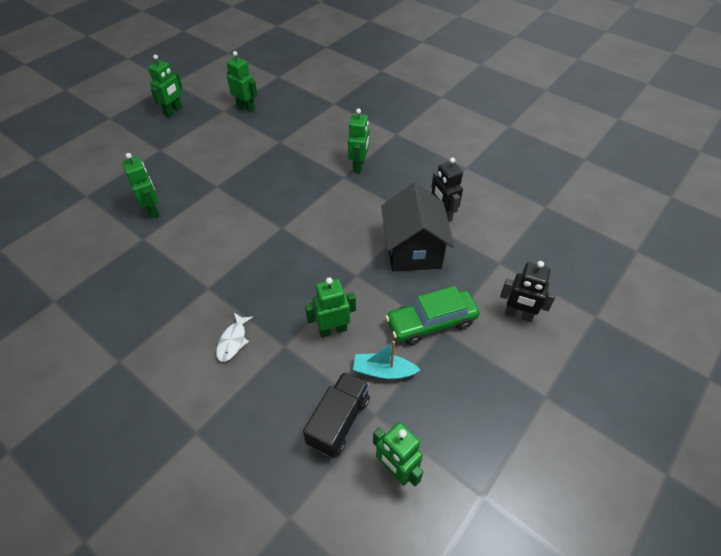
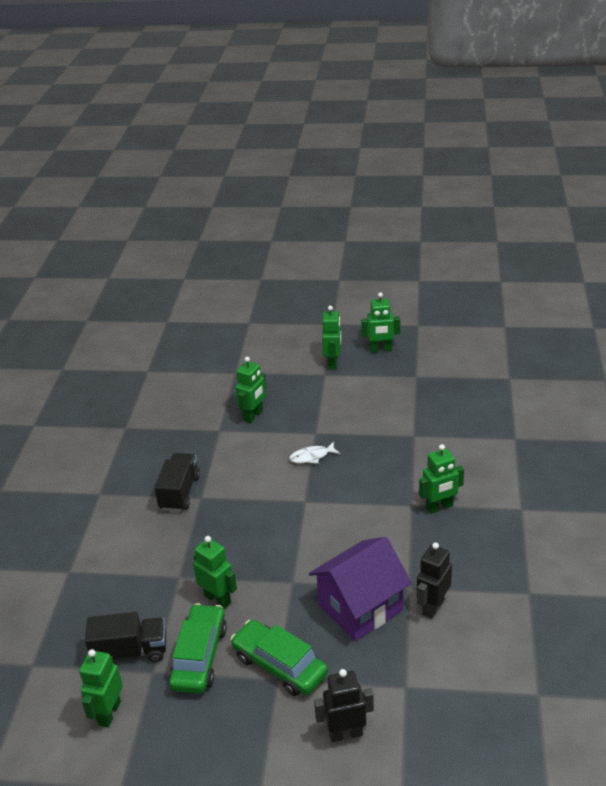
camera: 60 degrees right, 15 degrees down
(186, 299) = (180, 493): none -> black truck
(233, 341) = (161, 544): white fish -> white fish (312, 457)
(246, 107) = (437, 386): green robot -> green robot (333, 363)
(383, 371) = (199, 656): turquoise boat -> green car
(413, 250) = (360, 607): black house -> purple house
(518, 315) = (345, 733): black robot -> black robot turned 90 degrees clockwise

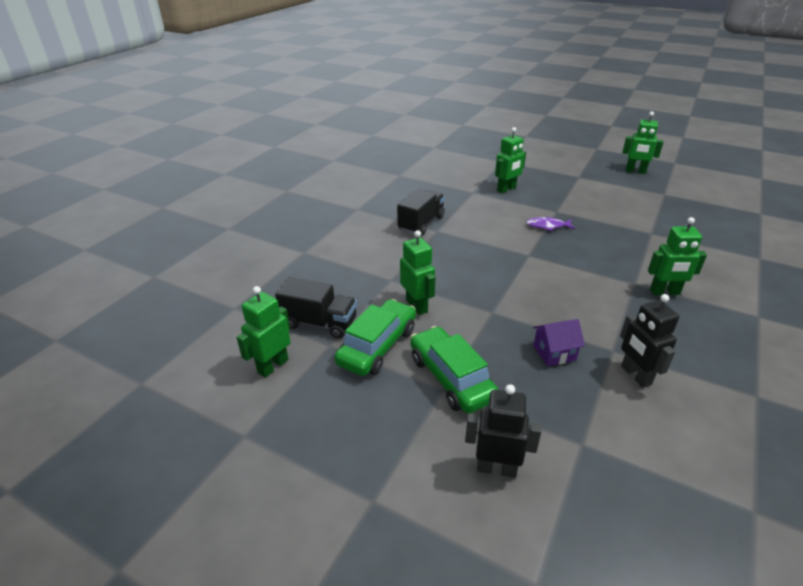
camera: 20 degrees right, 0 degrees up
(312, 457) = (547, 226): white fish -> purple fish
(333, 363) = (589, 171): green robot -> none
(360, 607) = (554, 353): purple house -> purple house, size x0.48
(432, 607) = (635, 375): black robot -> black robot turned 75 degrees counterclockwise

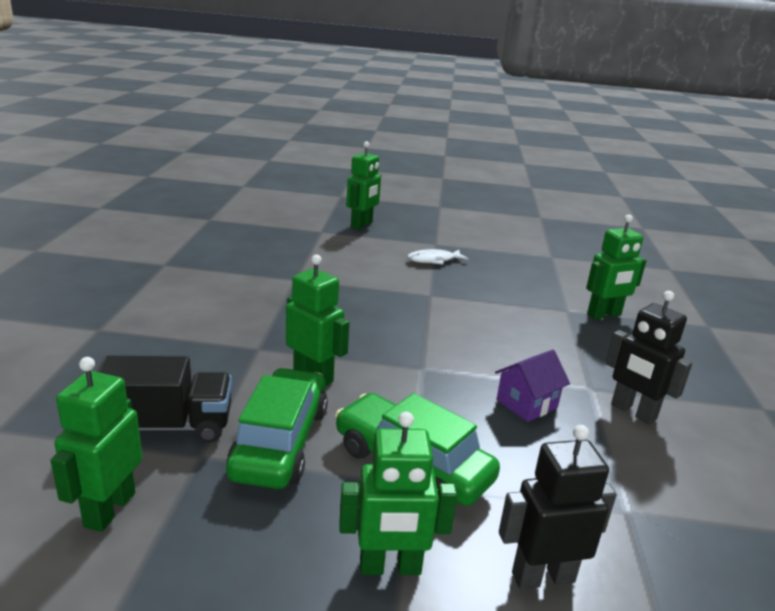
camera: 25 degrees left, 10 degrees down
(421, 223) = (268, 273): black truck -> none
(547, 226) = (434, 260): purple fish -> white fish
(635, 171) = (497, 197): green robot -> green robot (390, 567)

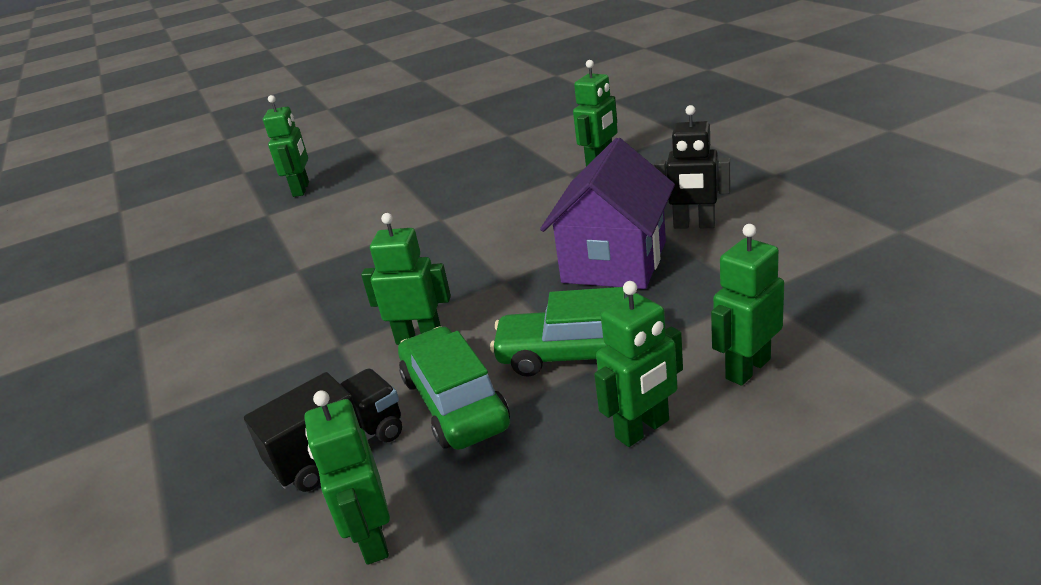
camera: 25 degrees left, 5 degrees up
(434, 260) = (409, 188): white fish -> none
(526, 404) = (614, 262): purple house -> purple house, size x2.06
(542, 577) = (747, 368): black robot -> green robot

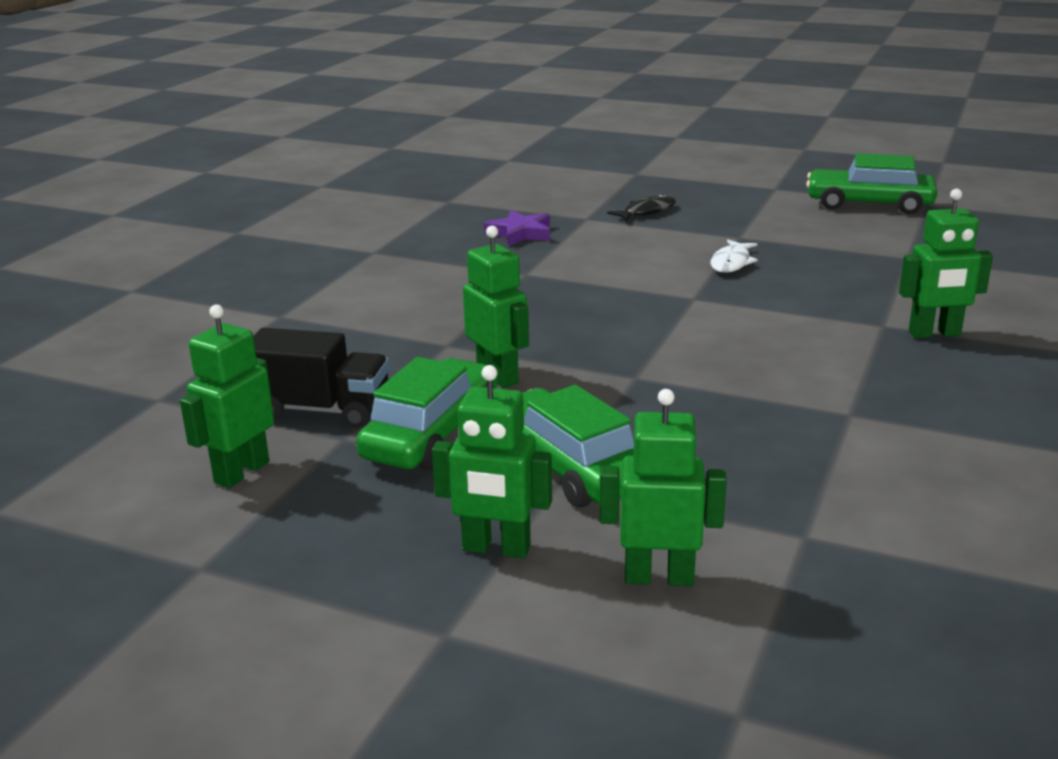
camera: 45 degrees right, 5 degrees down
(237, 249) = (520, 233): none -> purple star
(301, 189) = (646, 211): green robot -> black fish
(420, 188) = (731, 263): none -> white fish
(430, 119) = (869, 204): none -> green car
(614, 262) = (748, 423): purple house -> none
(694, 225) = (890, 443): black robot -> none

